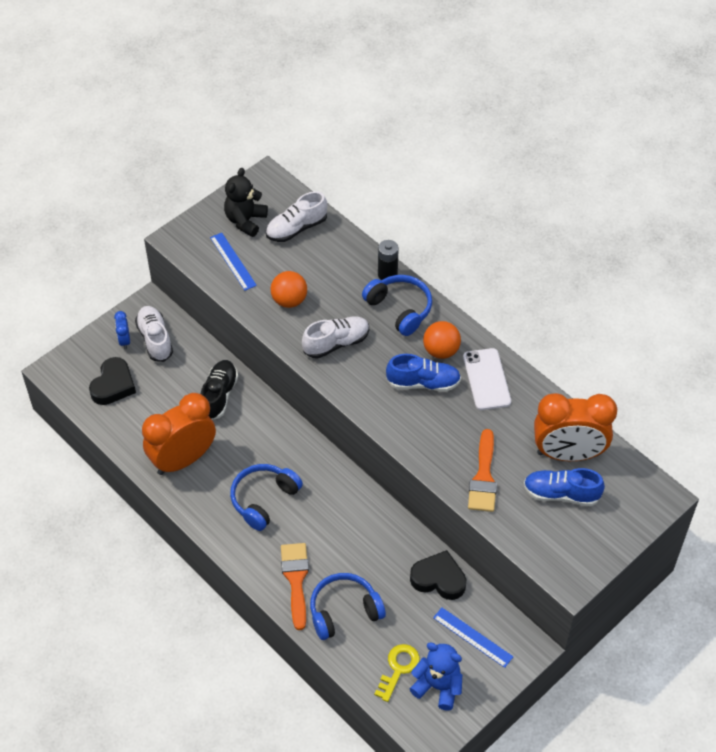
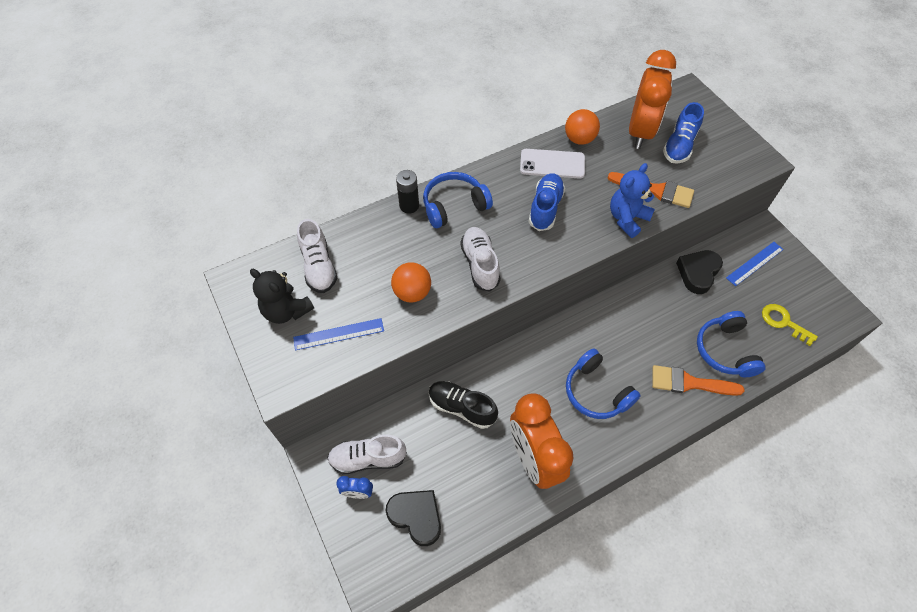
camera: 75 degrees left, 5 degrees up
(438, 686) = (800, 298): blue teddy bear -> blue teddy bear (627, 219)
(441, 351) = (512, 187): orange ball -> orange ball (579, 139)

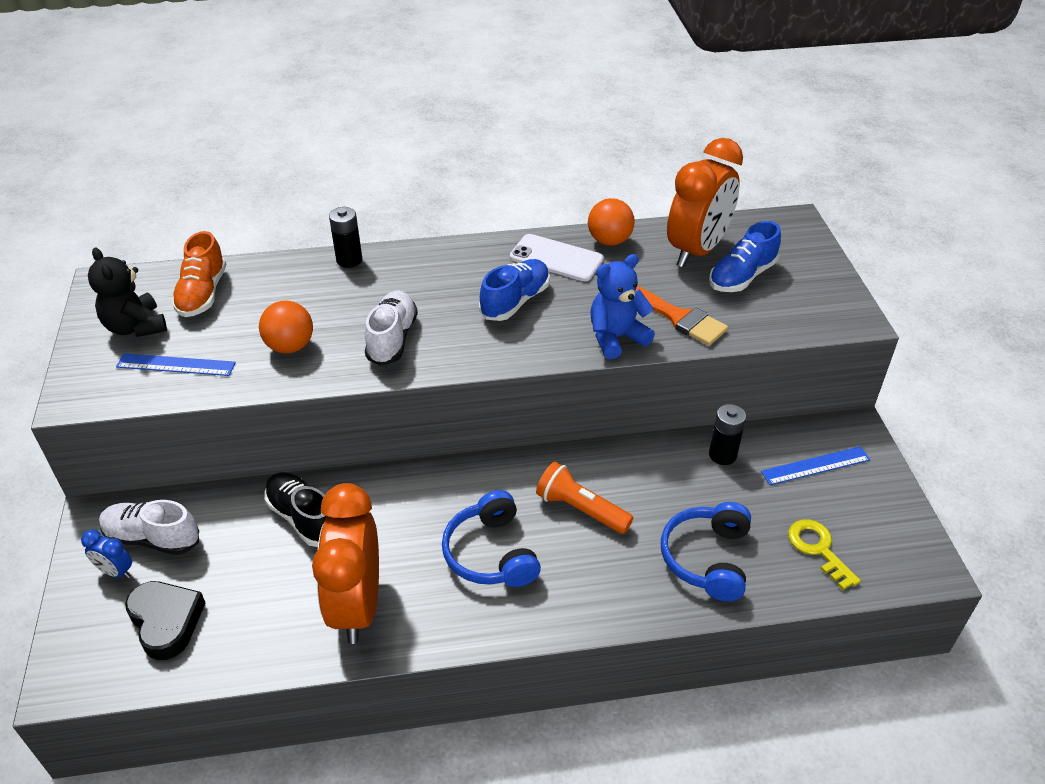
camera: 20 degrees right, 15 degrees down
(319, 267) = (202, 294): white shoe -> orange shoe
(454, 206) = (403, 272): blue headphones -> none
(634, 341) = (580, 509): none -> orange flashlight
(689, 383) = (630, 582): orange brush -> none
(698, 273) = (722, 455): black heart -> black battery

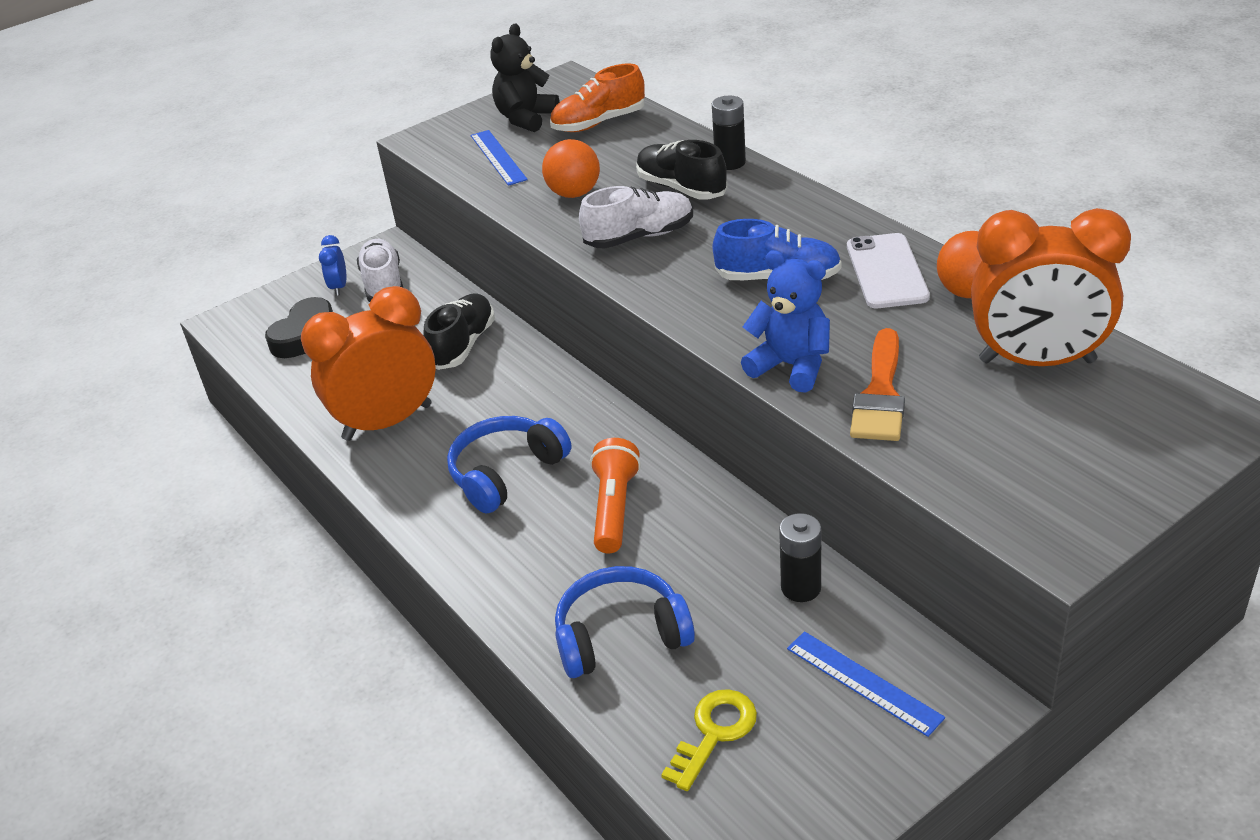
camera: 65 degrees right, 5 degrees down
(353, 294) = (681, 188): none -> black shoe
(742, 277) = (1028, 416): blue shoe -> none

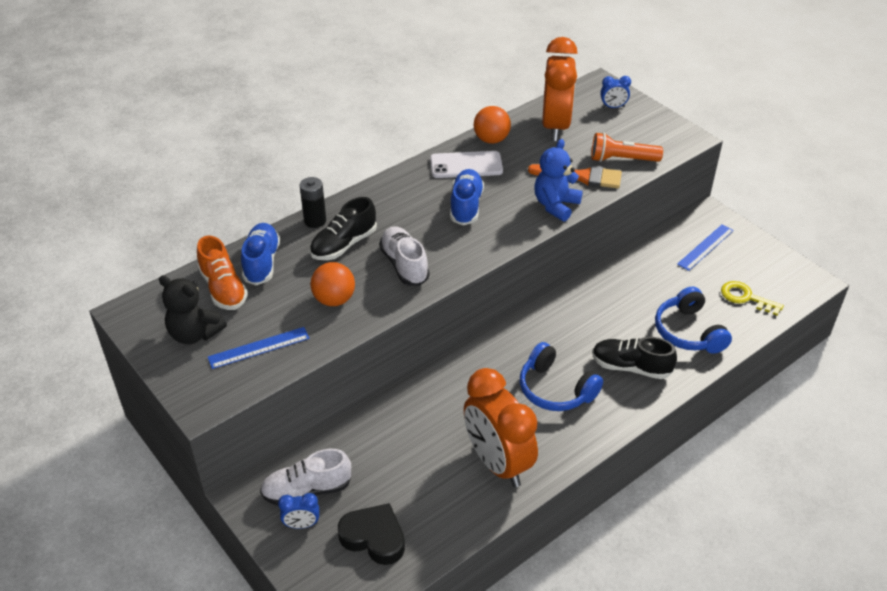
camera: 95 degrees left, 5 degrees up
(463, 345) = (406, 425): black shoe -> black shoe (630, 367)
(614, 508) = (588, 336): orange flashlight -> orange flashlight (622, 159)
(645, 139) = (262, 262): none -> blue shoe
(801, 588) = (646, 263): black battery -> none
(1139, 436) = (613, 107): none -> blue clock

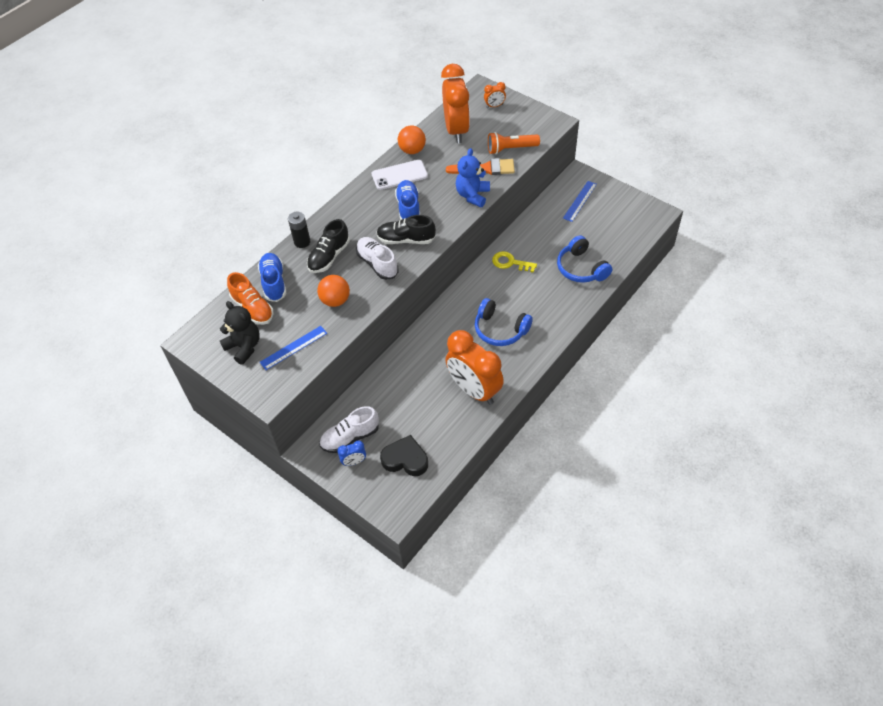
camera: 10 degrees left, 10 degrees up
(194, 334) = (244, 347): black teddy bear -> black teddy bear turned 150 degrees counterclockwise
(613, 107) = (494, 106): blue clock -> orange clock
(630, 367) = (547, 302): black shoe -> black shoe (406, 239)
(746, 298) = (615, 234): yellow key -> yellow key (510, 263)

